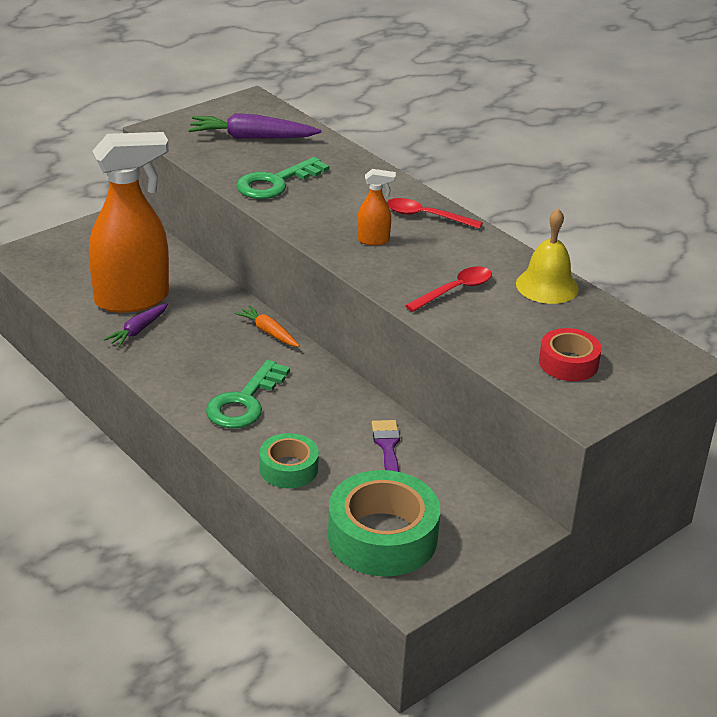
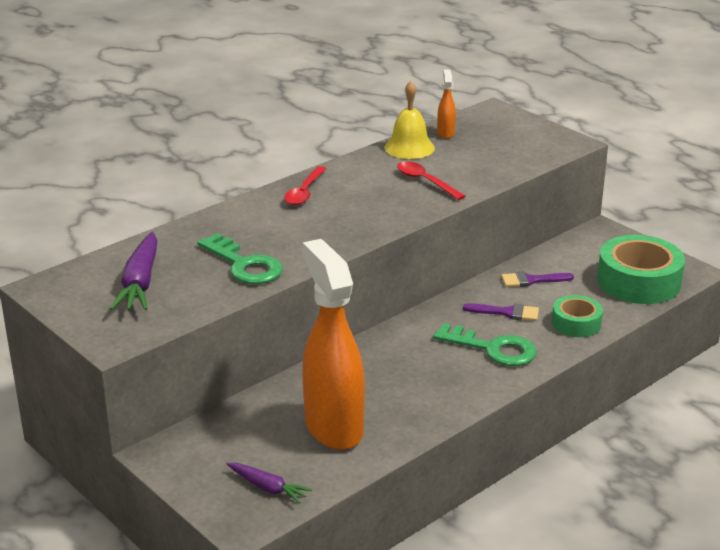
camera: 90 degrees left, 5 degrees down
(138, 330) = (390, 418): purple carrot -> purple carrot (268, 487)
(268, 332) = (381, 341): orange carrot -> none
(316, 419) = (507, 313): none -> purple brush
(373, 240) = (351, 215): orange spray bottle -> orange spray bottle (445, 133)
(568, 363) = (512, 144): red tape -> none

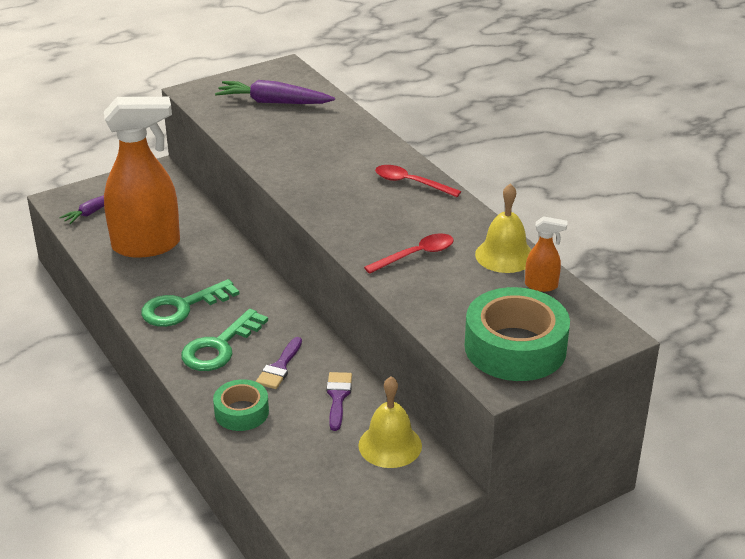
camera: 100 degrees right, 5 degrees up
(244, 265) = (281, 145): green key -> green key (182, 307)
(575, 253) = (390, 445): none -> yellow bell
(638, 282) = (309, 483): green tape -> green tape (515, 347)

